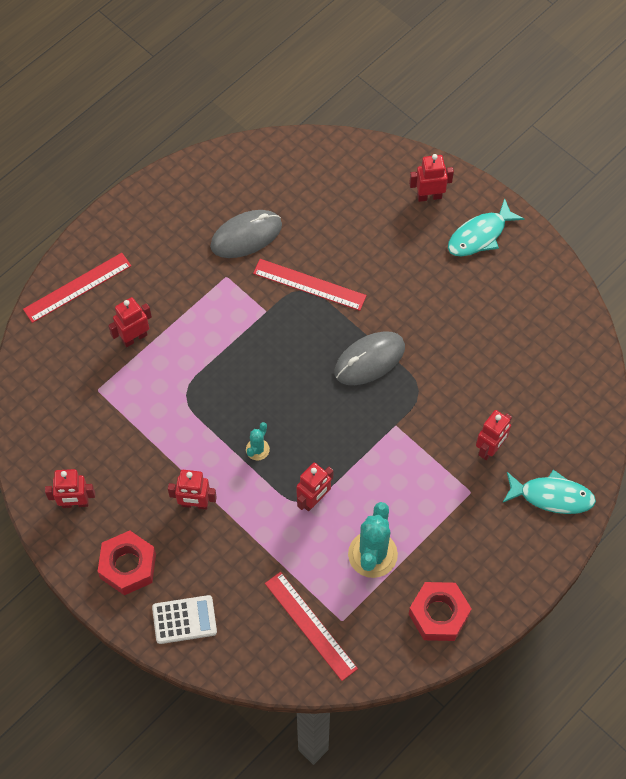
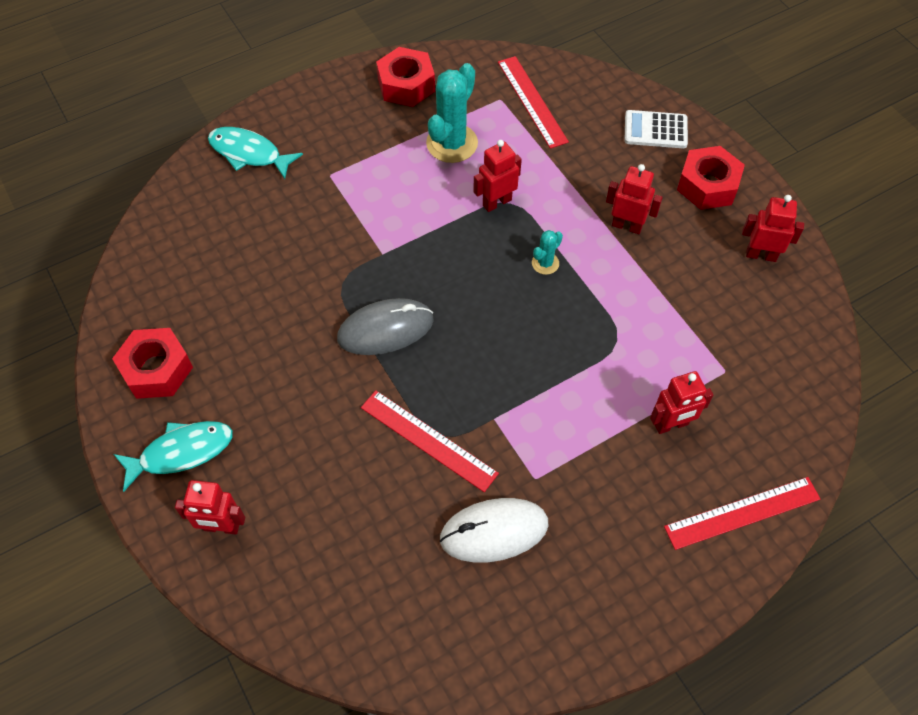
camera: 165 degrees left, 5 degrees down
(246, 236) = (494, 531): grey mouse -> white mouse
(490, 448) = (290, 209): red robot -> none
(528, 287) = (157, 369): none -> red nut

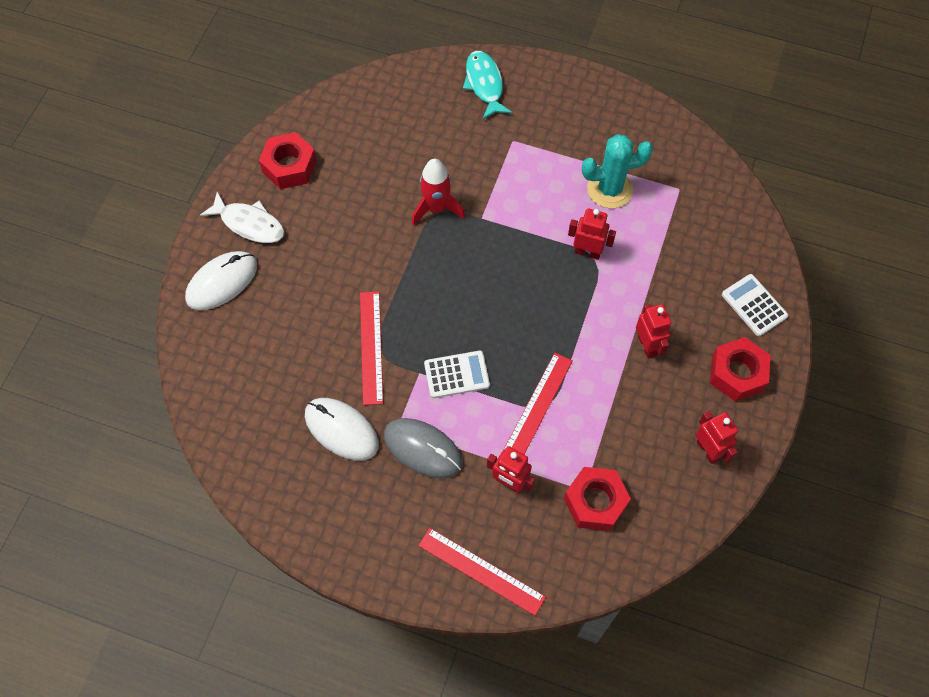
camera: 50 degrees right, 5 degrees up
(181, 452) = (249, 223): turquoise fish -> white fish
(221, 527) = (222, 282): red robot -> white mouse
(336, 281) = (436, 208): none -> red rocket
(385, 329) = (427, 263): grey mouse -> grey mouse (422, 449)
(406, 85) = (631, 125): red nut -> red nut (595, 502)
(524, 389) = (456, 374): none -> white calculator
(532, 101) = (698, 209): red ruler -> red ruler (536, 408)
(545, 263) = (566, 317): turquoise cactus -> none

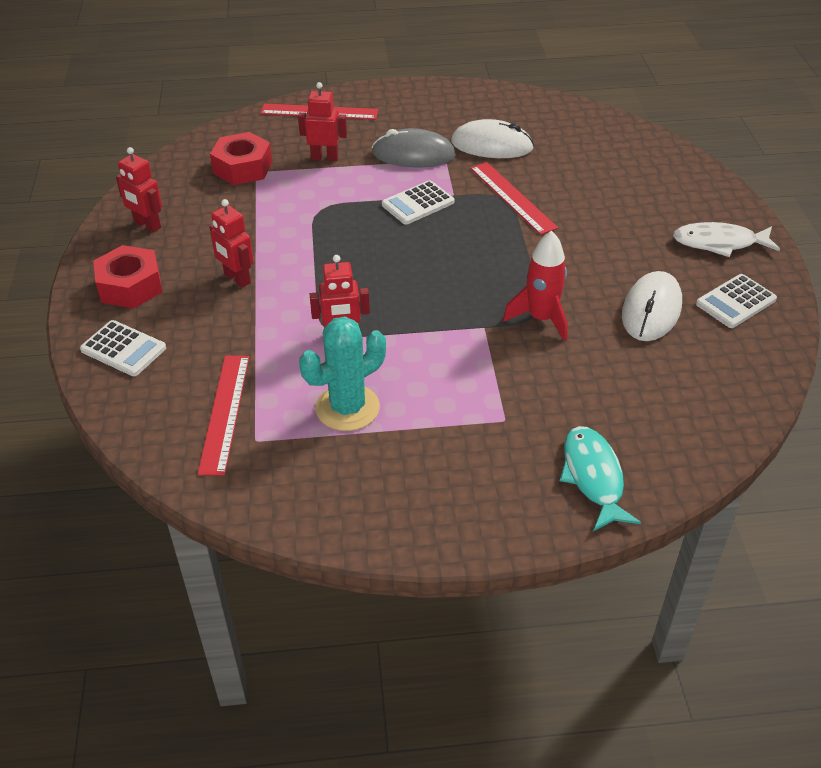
camera: 155 degrees right, 20 degrees down
(222, 282) = (693, 196): white mouse -> white mouse (651, 310)
(289, 166) = (736, 302): red nut -> white calculator
(484, 84) = (593, 477): turquoise fish -> turquoise fish turned 150 degrees counterclockwise
(536, 408) = (327, 205): red ruler -> red ruler (224, 413)

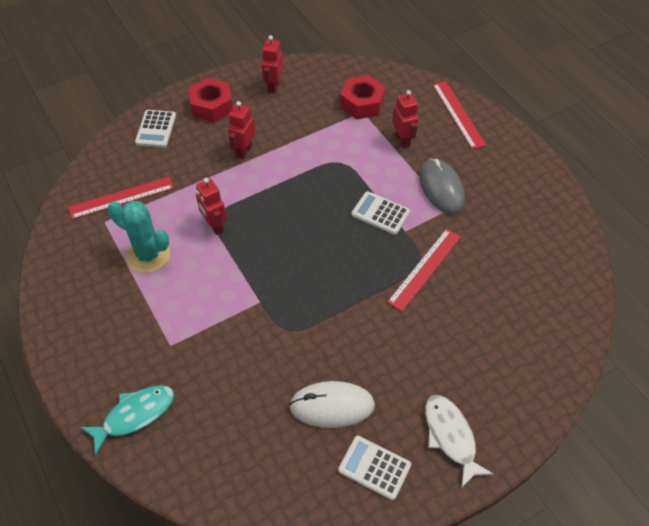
camera: 65 degrees right, 10 degrees up
(491, 145) = (487, 232): white mouse -> none
(541, 319) = (285, 334): red rocket -> none

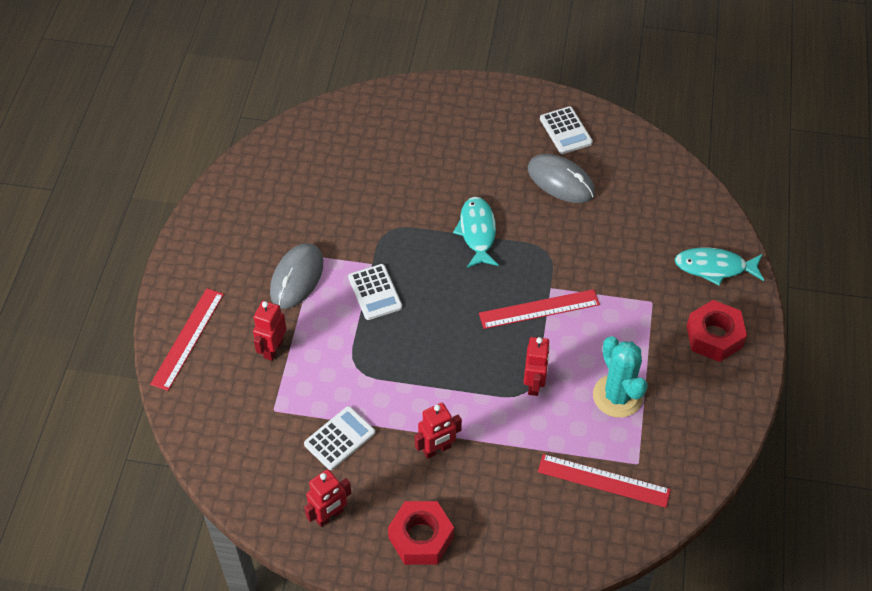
camera: 140 degrees left, 0 degrees up
(156, 129) = (507, 549): white calculator -> white calculator (339, 438)
(332, 406) = (560, 181): white mouse -> grey mouse
(355, 307) = (477, 232): none -> turquoise fish
(362, 103) = (262, 420): red nut -> red nut (714, 336)
(425, 269) = (391, 223): red ruler -> red ruler (539, 309)
(451, 437) = (496, 114): white fish -> none

